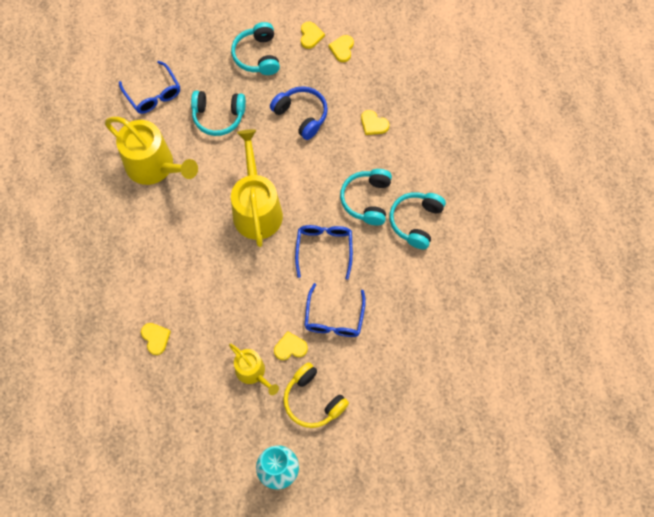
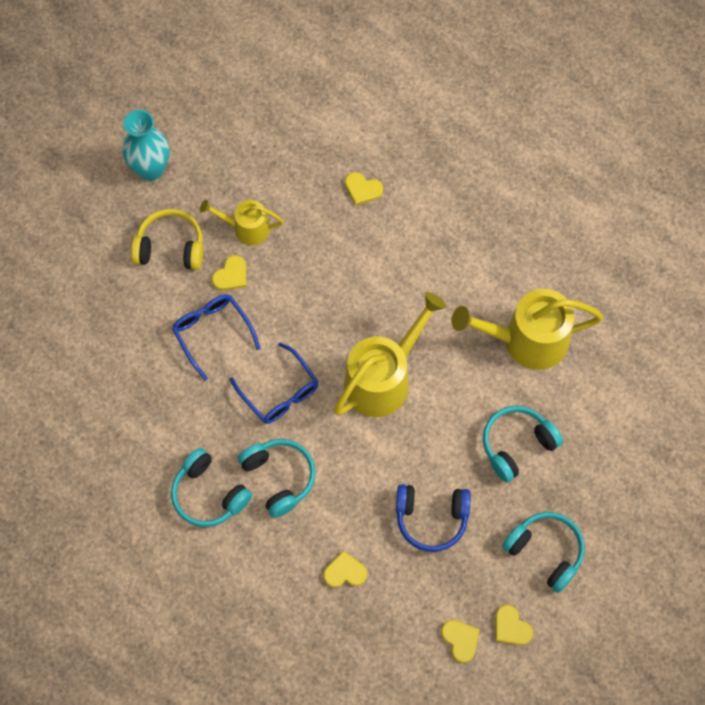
camera: 140 degrees right, 0 degrees up
(153, 94) = (609, 414): blue glasses -> none
(257, 209) = (383, 379): yellow watering can -> yellow watering can turned 90 degrees counterclockwise
(416, 222) = (209, 494): turquoise headphones -> turquoise headphones turned 150 degrees clockwise

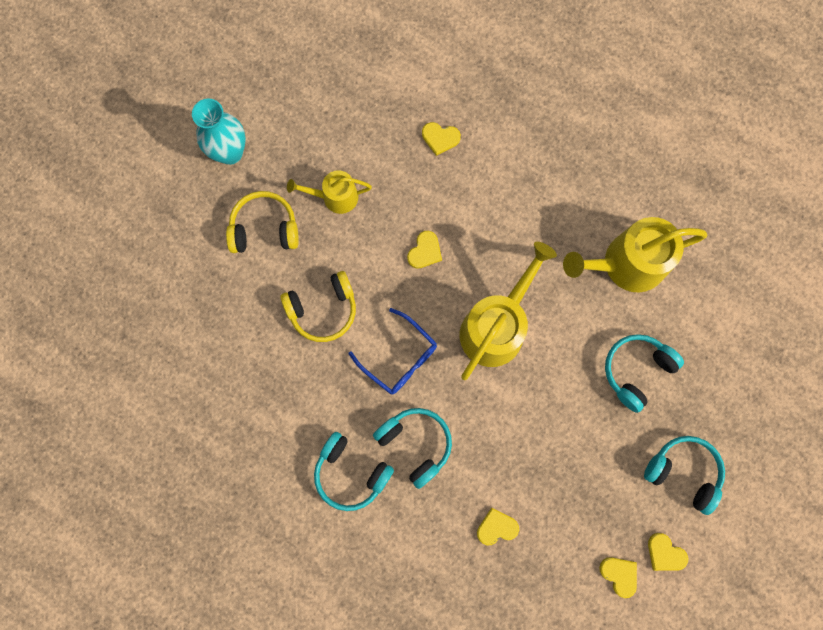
camera: 10 degrees left, 10 degrees up
(212, 333) = (323, 309): blue glasses -> yellow headphones
(231, 275) = (329, 247): yellow heart -> yellow heart (425, 251)
(431, 518) = (569, 458): blue headphones -> none

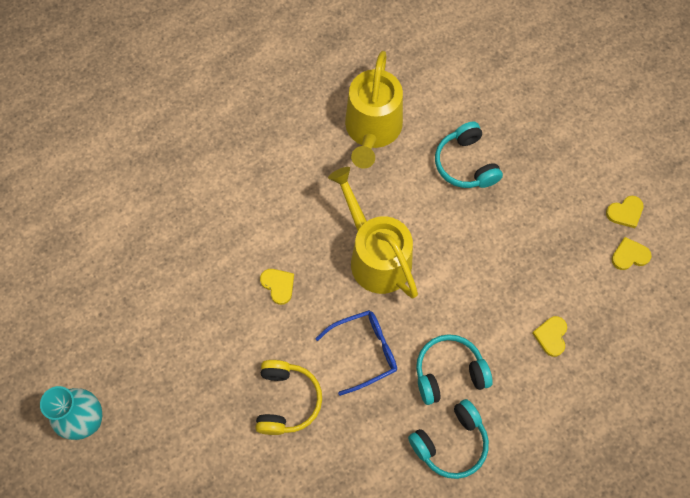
camera: 65 degrees left, 10 degrees down
(264, 229) = (181, 421): yellow headphones -> none
(335, 197) = (186, 341): yellow watering can -> none
(440, 138) = (182, 225): yellow heart -> none
(683, 472) = (565, 168): turquoise headphones -> none

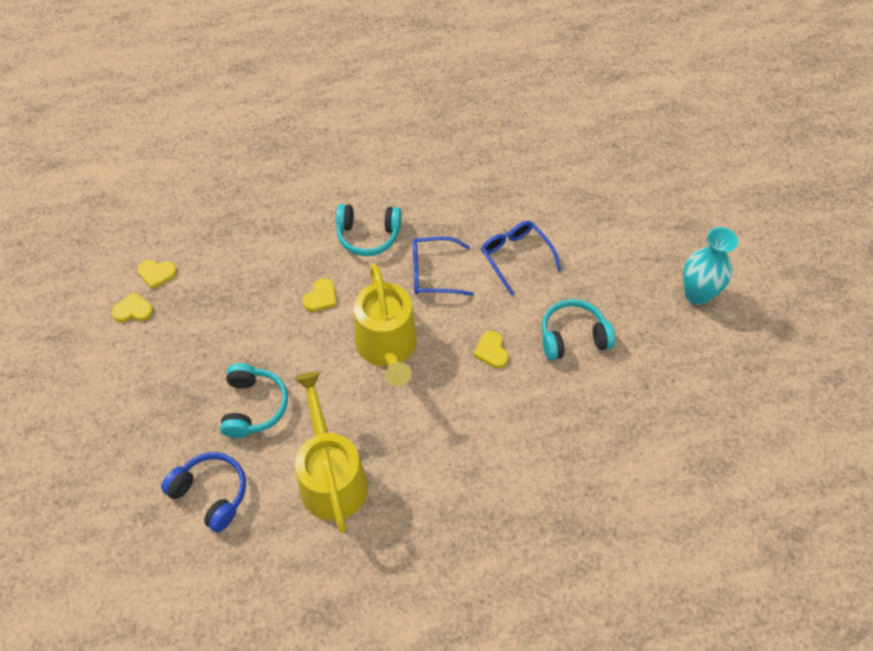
camera: 160 degrees left, 10 degrees down
(286, 400) = (516, 257): yellow headphones -> blue glasses
(372, 130) = (332, 477): yellow watering can -> yellow watering can turned 45 degrees counterclockwise
(450, 443) = (392, 189): turquoise headphones -> turquoise headphones (573, 337)
(460, 88) = (211, 494): none -> blue headphones
(551, 336) = (267, 235): yellow heart -> yellow heart (321, 297)

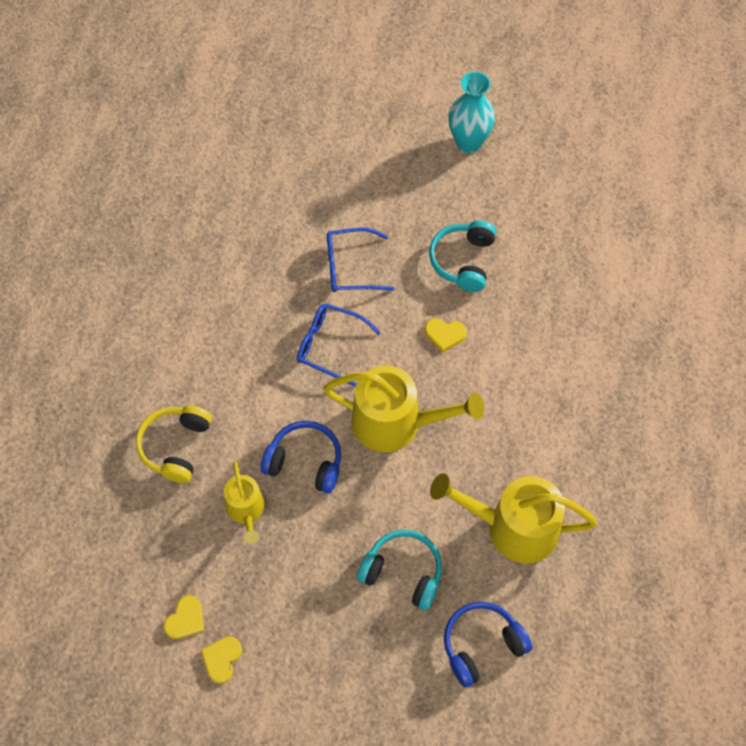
camera: 65 degrees left, 5 degrees up
(261, 275) = (246, 510): none -> yellow watering can
(294, 209) = (176, 446): none -> yellow headphones
(321, 297) = (305, 462): yellow heart -> blue headphones
(368, 235) = (252, 388): turquoise headphones -> none
(434, 273) = (331, 346): blue glasses -> blue glasses turned 90 degrees clockwise

